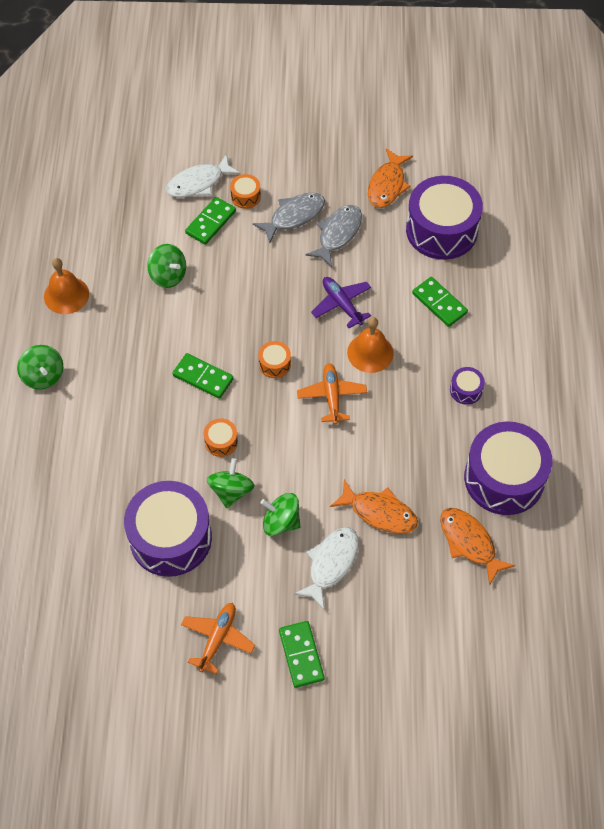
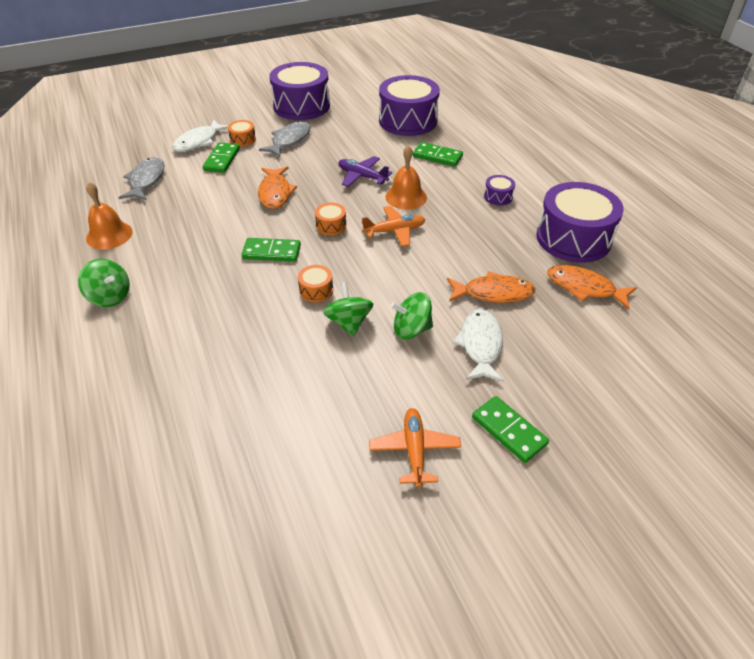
camera: 25 degrees left, 15 degrees down
(168, 275) = (202, 198): green spinning top -> none
(170, 538) = (310, 380): purple drum -> purple drum (301, 106)
(332, 396) = (394, 231): orange plane -> orange plane turned 105 degrees clockwise
(338, 234) = (331, 141): grey fish -> grey fish (146, 180)
(387, 185) = (350, 109): orange fish -> orange fish (275, 193)

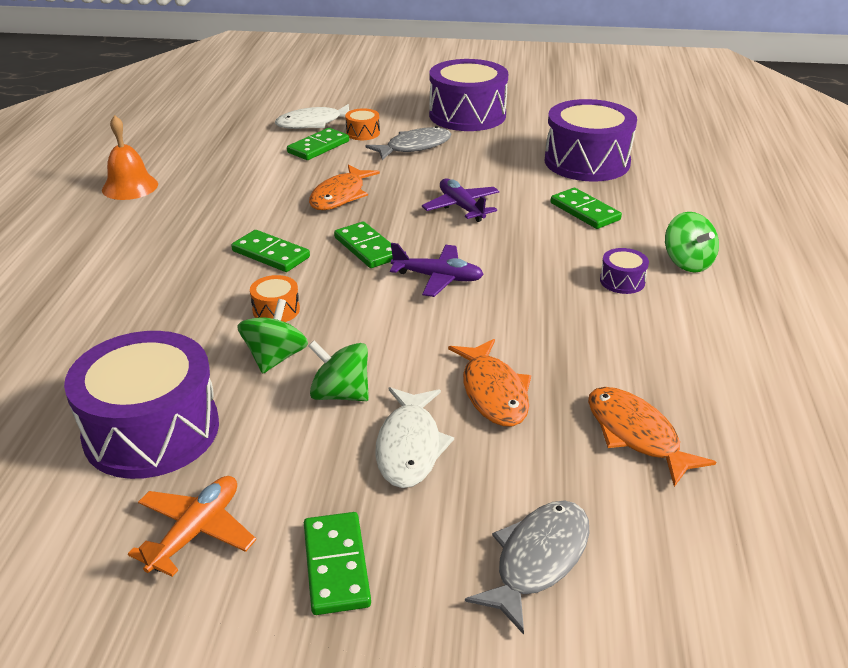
camera: 30 degrees right, 10 degrees down
(110, 297) = (67, 244): green spinning top -> green spinning top (687, 262)
(146, 180) = (220, 146): grey fish -> grey fish (538, 560)
(331, 225) = (367, 248): orange drum -> green domino
(394, 231) = (437, 278): orange plane -> purple plane
(406, 197) = (493, 244): orange bell -> none
(480, 345) = (409, 447): white fish -> white fish turned 150 degrees clockwise
(493, 293) = (493, 392): orange fish -> orange fish turned 45 degrees clockwise
(573, 238) = (685, 367): purple drum -> purple drum (151, 430)

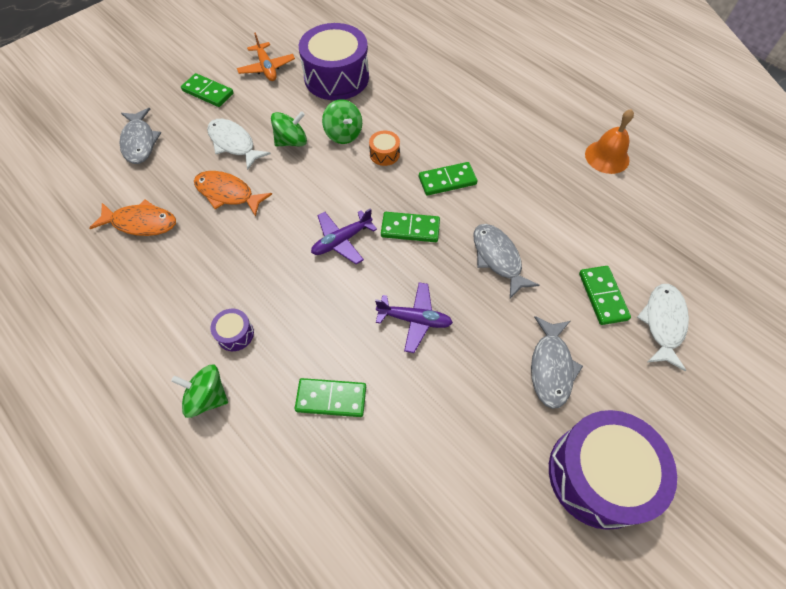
camera: 130 degrees right, 25 degrees up
(340, 196) = (498, 258): orange fish -> grey fish
(363, 133) = (612, 347): orange drum -> none
(587, 162) = (406, 490): purple drum -> none

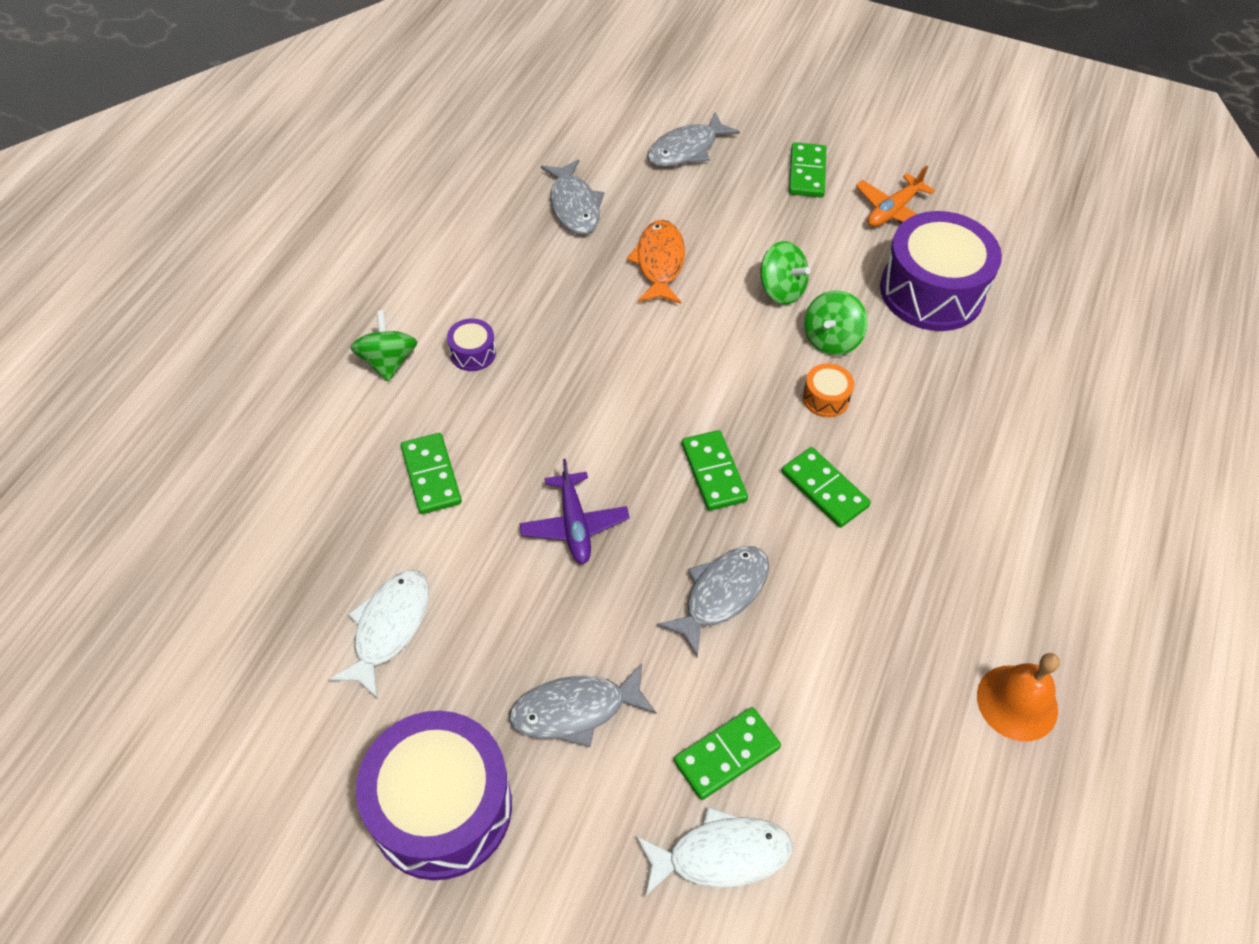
camera: 65 degrees right, 5 degrees down
(141, 223) = (574, 206): orange fish -> grey fish
(234, 143) = (740, 234): white fish -> white fish (389, 628)
(342, 240) = (653, 404): purple plane -> none

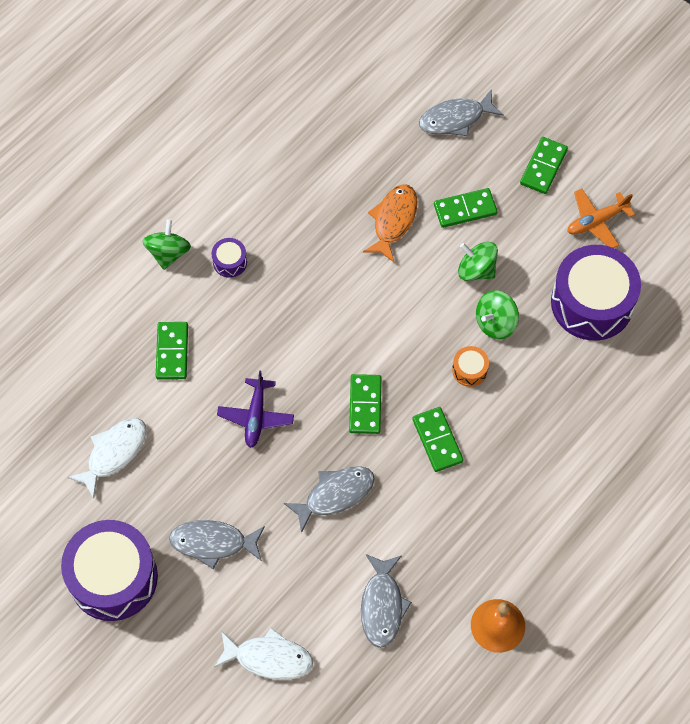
camera: 20 degrees right, 10 degrees up
(574, 206) = (347, 151): grey fish -> grey fish (382, 606)
(726, 754) = (296, 600): green domino -> green domino (465, 209)
(781, 289) = (476, 270): green spinning top -> green spinning top turned 150 degrees clockwise

